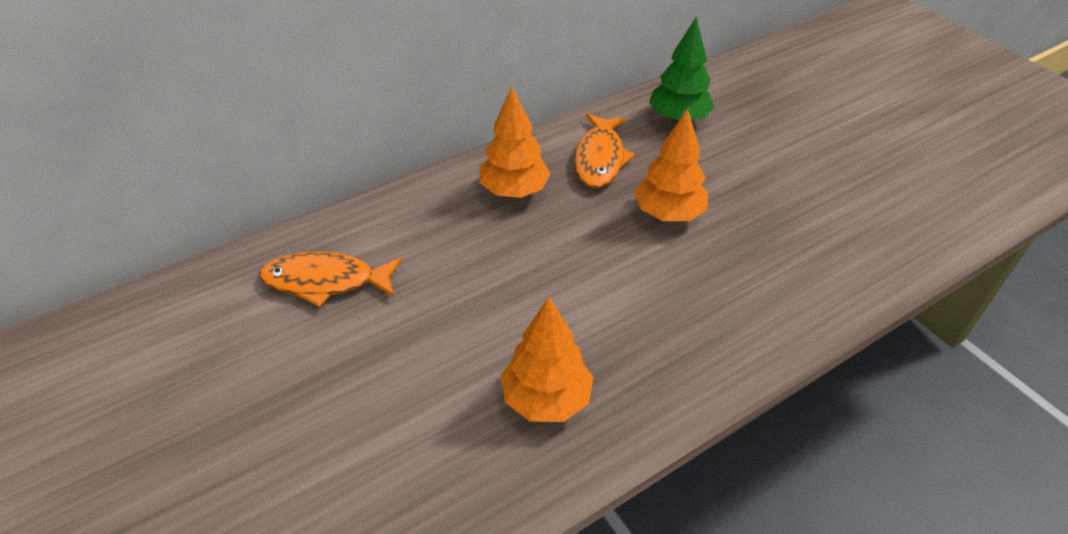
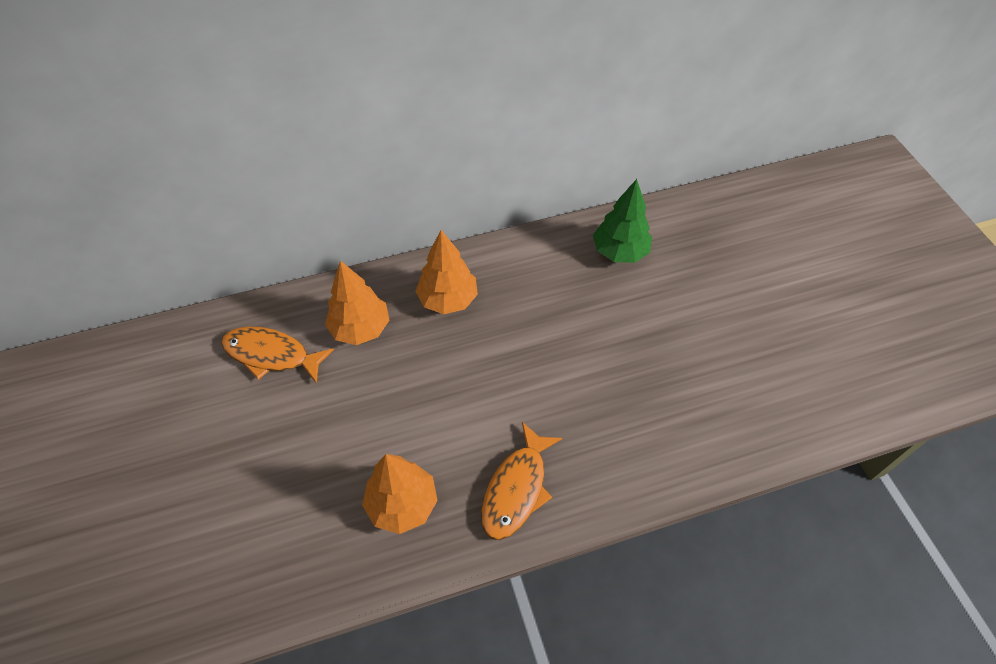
camera: 15 degrees right, 10 degrees up
(600, 159) = (532, 281): orange fish -> orange fish (517, 489)
(668, 214) = (569, 352): orange tree -> orange tree (360, 328)

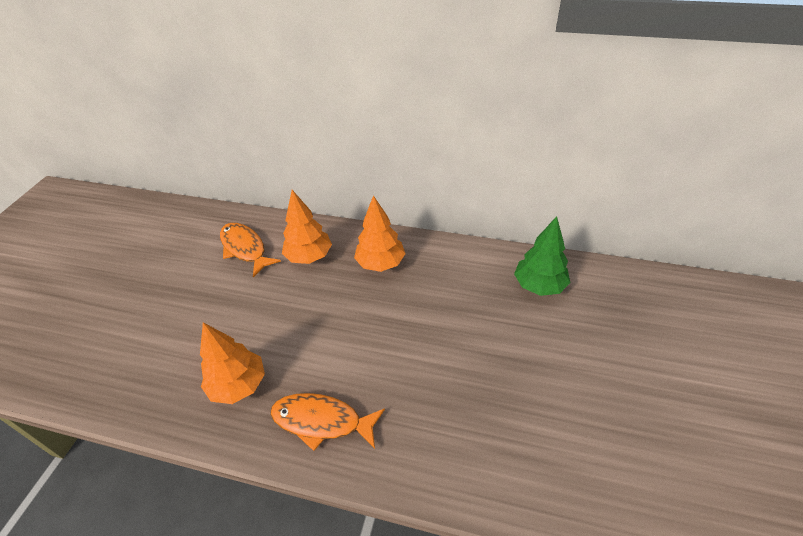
camera: 35 degrees right, 10 degrees down
(517, 489) = (322, 421): orange fish -> orange fish turned 45 degrees clockwise

